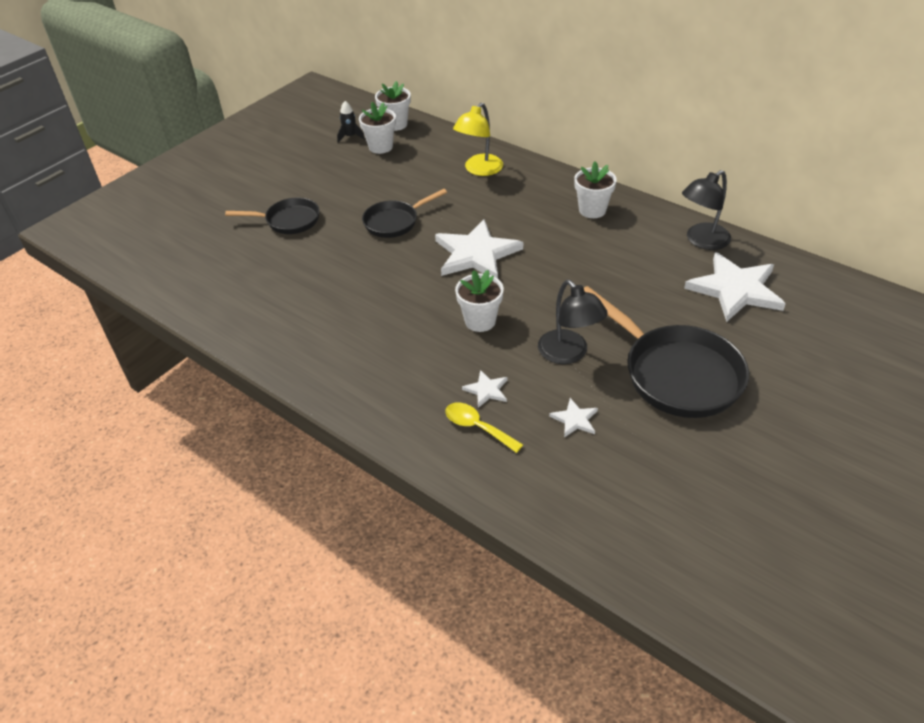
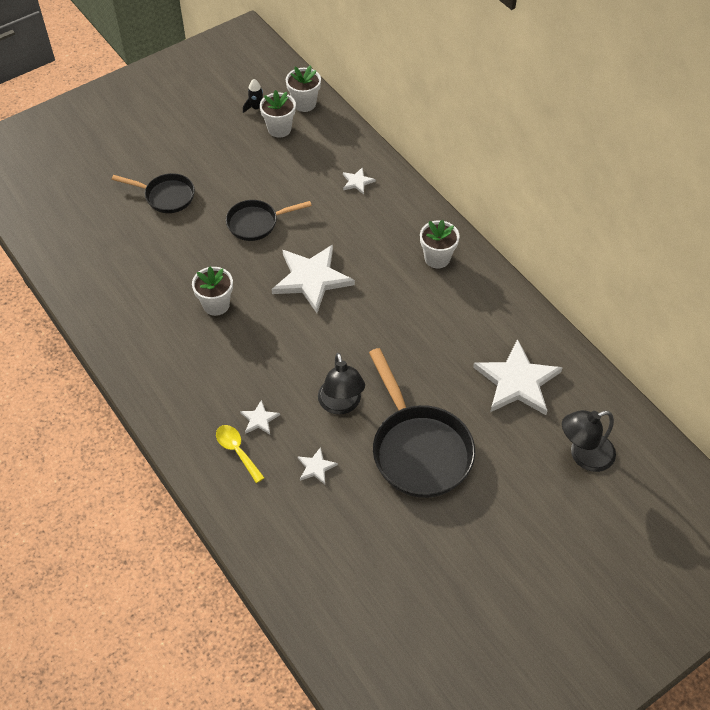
camera: 15 degrees right, 10 degrees up
(479, 170) = (357, 182): yellow lamp -> white star
(480, 321) = (284, 350): white flower pot -> white flower pot (216, 305)
(701, 241) = (517, 321): black lamp -> black lamp (583, 455)

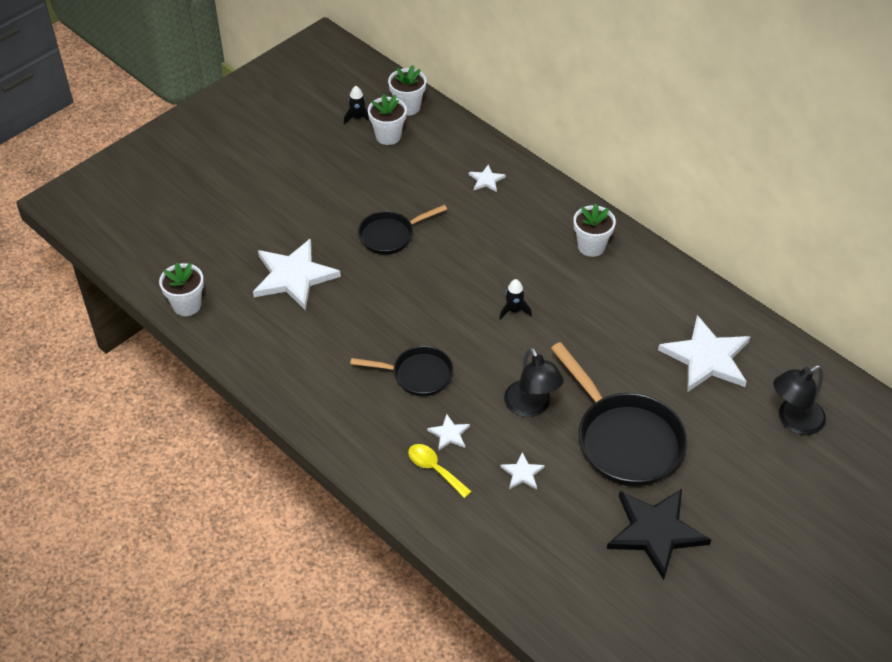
camera: 10 degrees left, 5 degrees down
(166, 196) = (285, 220): black pan -> black pan (417, 375)
(216, 305) = (370, 324): white flower pot -> white flower pot (187, 305)
(311, 279) = (465, 284): white star -> white star (293, 276)
(349, 310) = (514, 310): none -> black rocket
(424, 544) = (655, 532): none -> black star

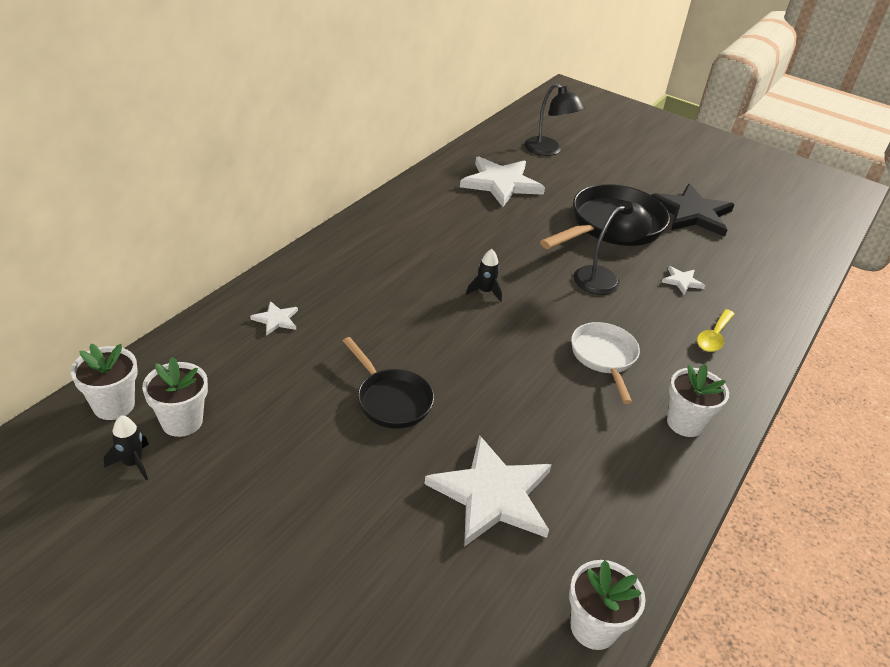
camera: 105 degrees left, 10 degrees down
(417, 375) = (604, 357): black pan -> white pan
(449, 434) = (666, 329): white star -> none
(591, 246) = (377, 242): white flower pot -> white flower pot (685, 423)

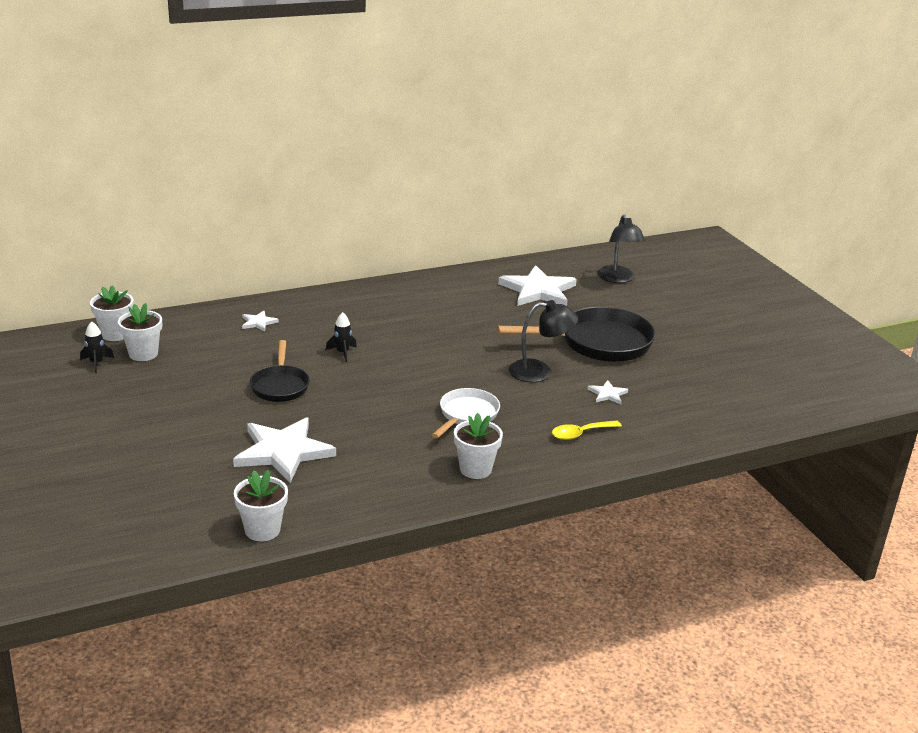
camera: 35 degrees right, 10 degrees down
(485, 292) = (427, 351): black rocket -> black rocket (342, 353)
(692, 213) = (693, 355): black star -> none

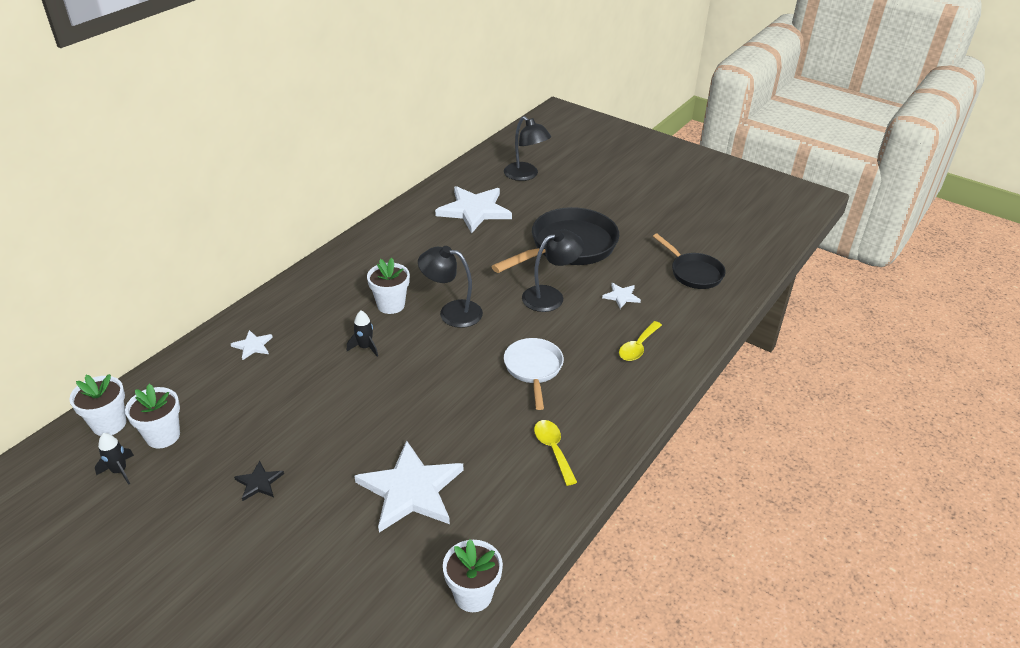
camera: 30 degrees left, 10 degrees up
(180, 405) = (259, 482): none -> black star
(280, 386) = (339, 412): black pan -> black pan (693, 273)
(423, 471) = (553, 449): none -> yellow spoon
(439, 354) = (452, 312): none -> black lamp
(475, 469) = (592, 425): white flower pot -> white flower pot (391, 305)

